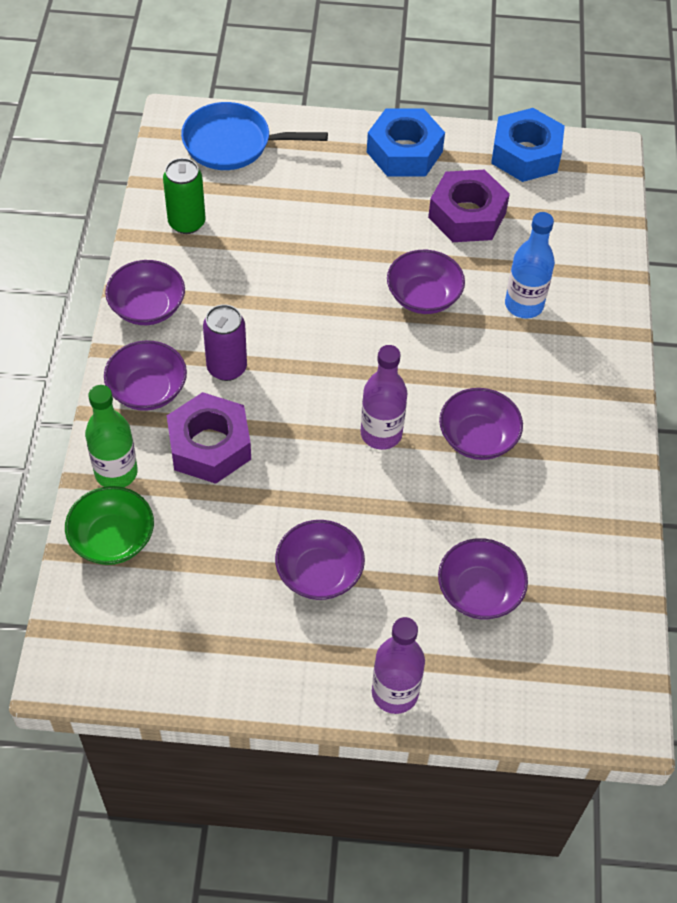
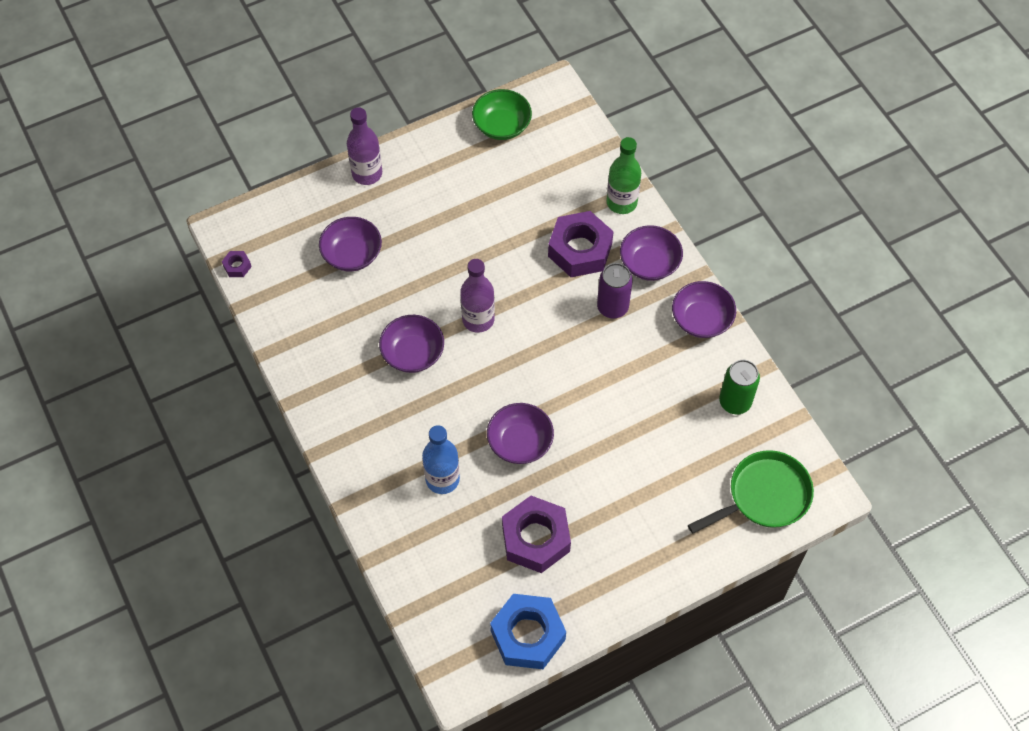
camera: 150 degrees right, 5 degrees up
(112, 539) = (589, 166): green bowl -> green bowl (502, 125)
(233, 143) = (764, 496): blue pan -> green pan
(319, 573) = (455, 213): purple bowl -> none
(404, 152) = (627, 573): blue nut -> none
(634, 658) = (237, 266): none -> purple nut

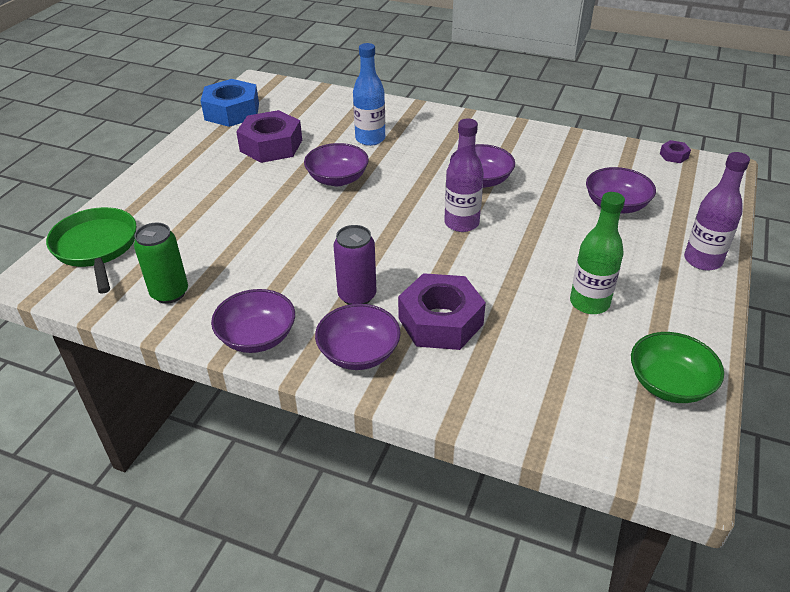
camera: 140 degrees right, 20 degrees down
(621, 202) = (450, 392): green bottle -> green bottle (589, 303)
(764, 496) = (96, 247): green pan -> green pan turned 135 degrees clockwise

